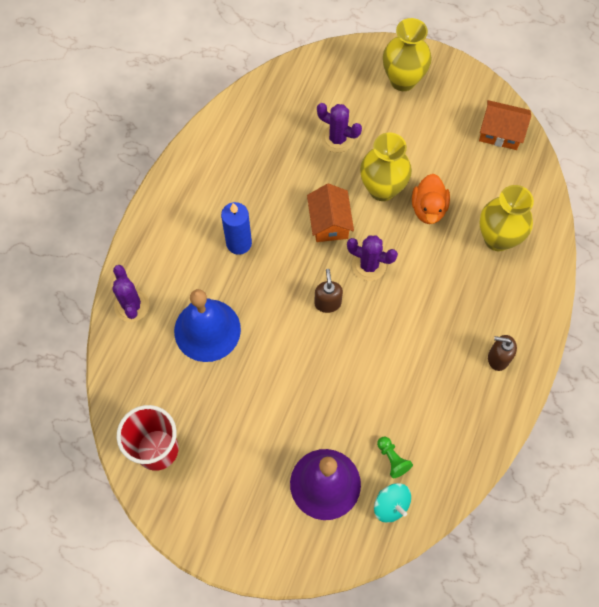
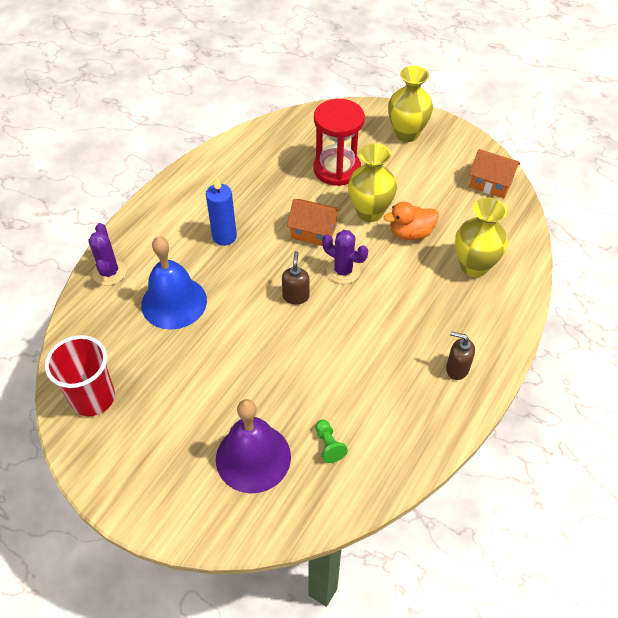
camera: 10 degrees right, 15 degrees down
(329, 222) = (313, 232): orange house -> orange house turned 75 degrees counterclockwise
(337, 139) = (337, 169): purple cactus -> red hourglass
(391, 505) = (317, 489): turquoise spinning top -> none
(428, 209) = (410, 233): orange duck -> orange duck turned 60 degrees clockwise

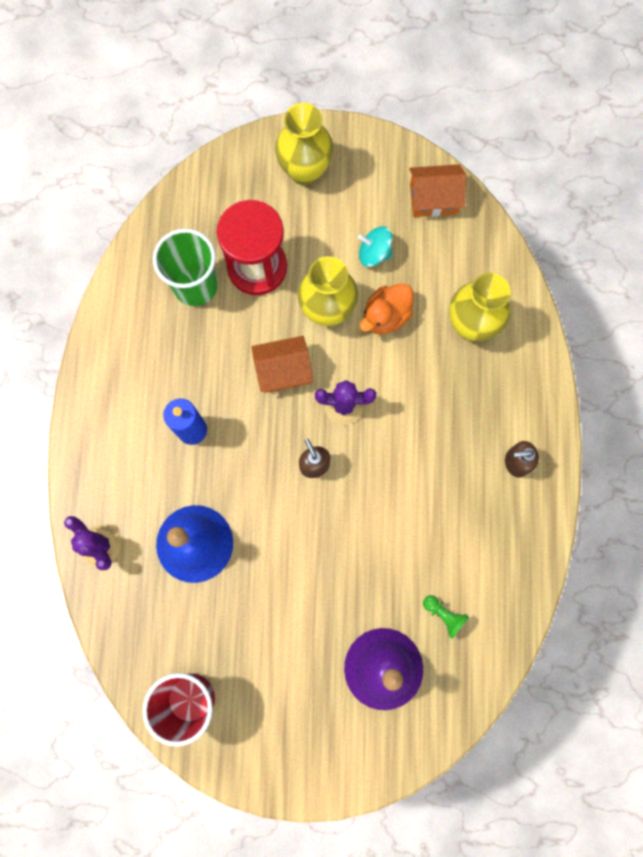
camera: 30 degrees left, 25 degrees up
(287, 162) = (195, 286): none -> green cup
(426, 195) = (374, 253): none -> turquoise spinning top

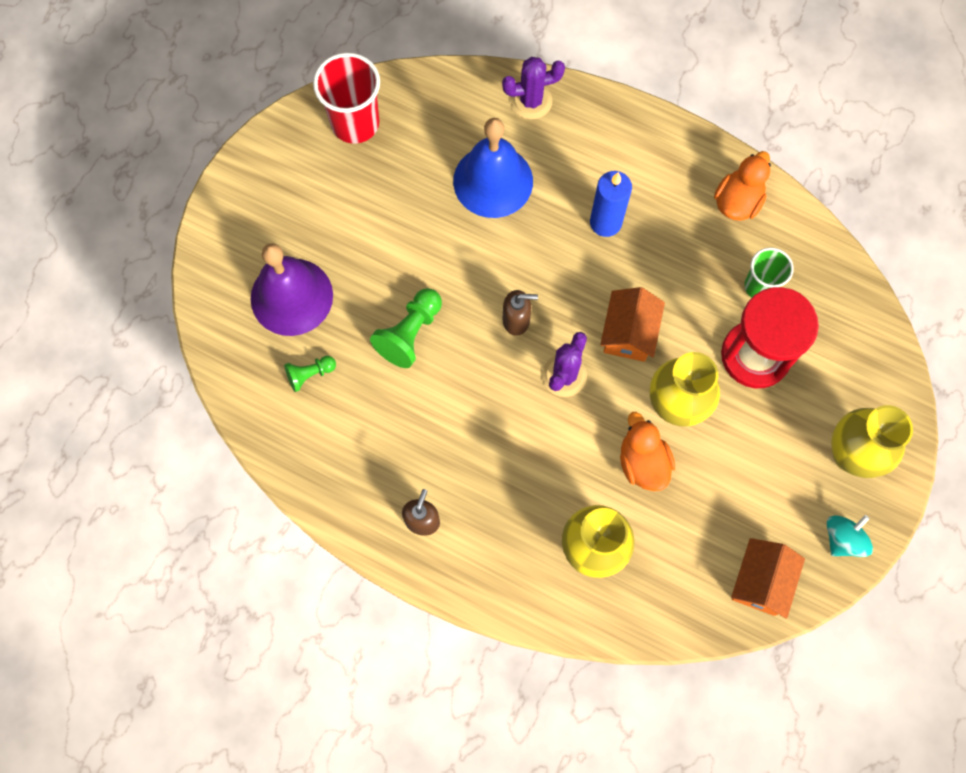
camera: 115 degrees right, 5 degrees down
(125, 331) = (737, 201): none -> orange duck
(195, 286) = (759, 286): green cup -> green cup, size x0.63
(367, 547) = (410, 333): none -> green pawn
(374, 253) = (721, 484): turquoise spinning top -> turquoise spinning top (843, 539)

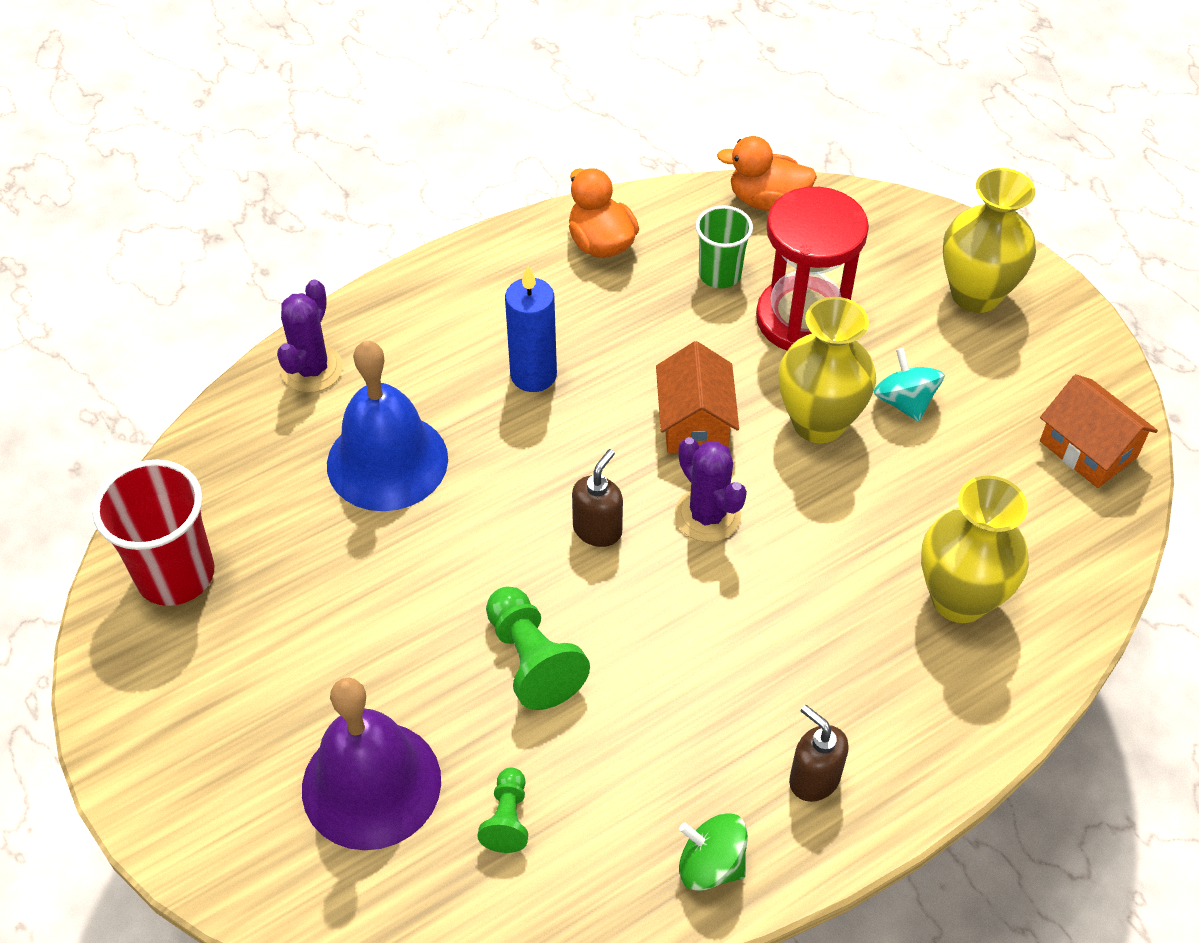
camera: 60 degrees left, 20 degrees down
(341, 491) = (711, 865): none -> green spinning top
(629, 333) = (694, 422): orange house -> orange house turned 45 degrees clockwise
(642, 462) = (873, 490): orange duck -> orange duck (767, 201)
(843, 539) = (1073, 350): turquoise spinning top -> turquoise spinning top (904, 402)

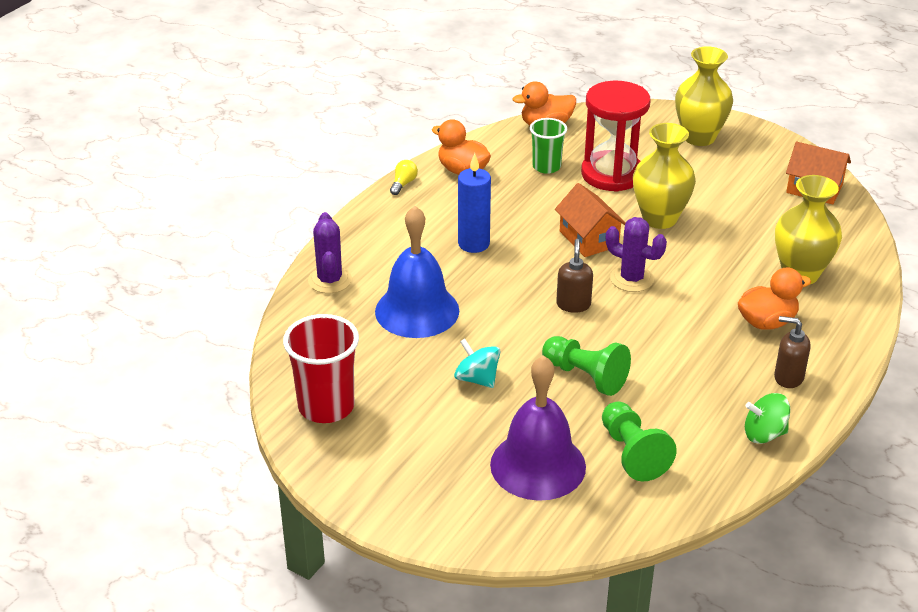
camera: 25 degrees left, 15 degrees down
(507, 818) = (632, 453): green pawn -> green pawn, size x1.68
(508, 239) = (403, 184): none -> yellow light bulb
(850, 667) = (767, 322): none -> orange duck
(904, 402) = (699, 196): turquoise spinning top -> turquoise spinning top (477, 379)

